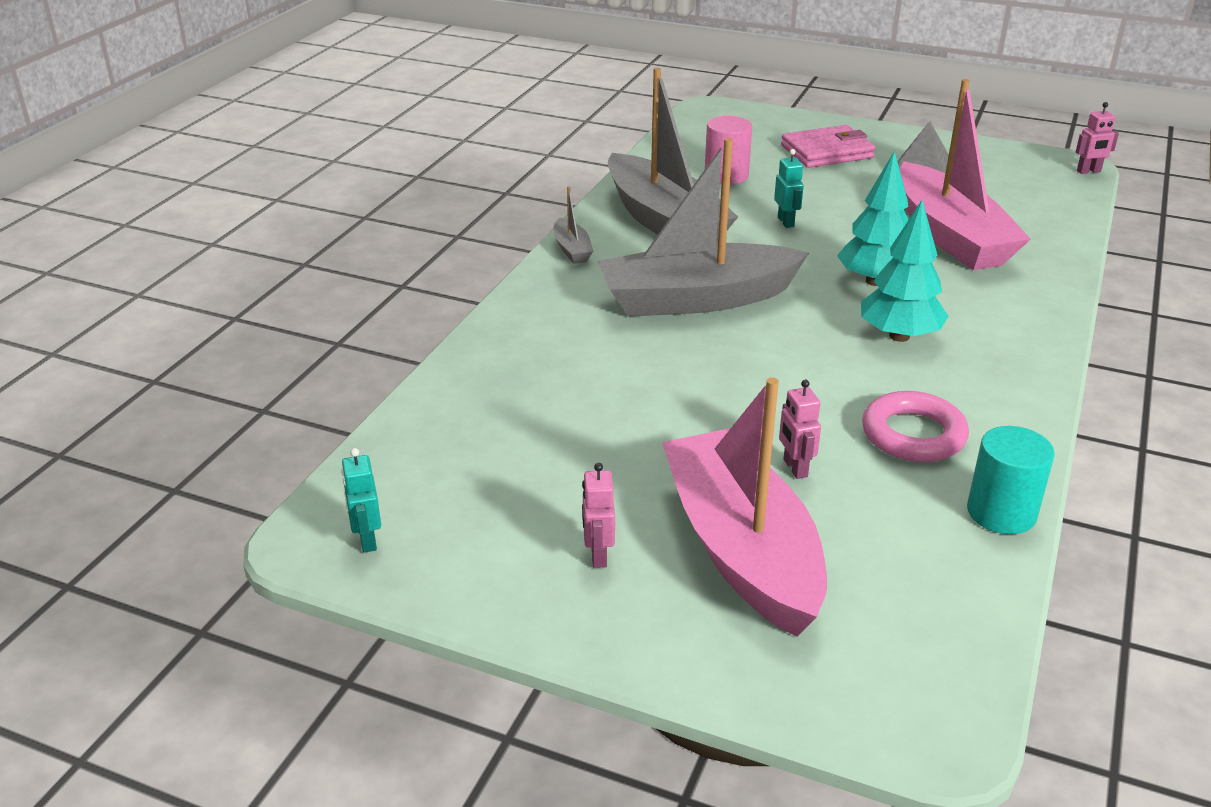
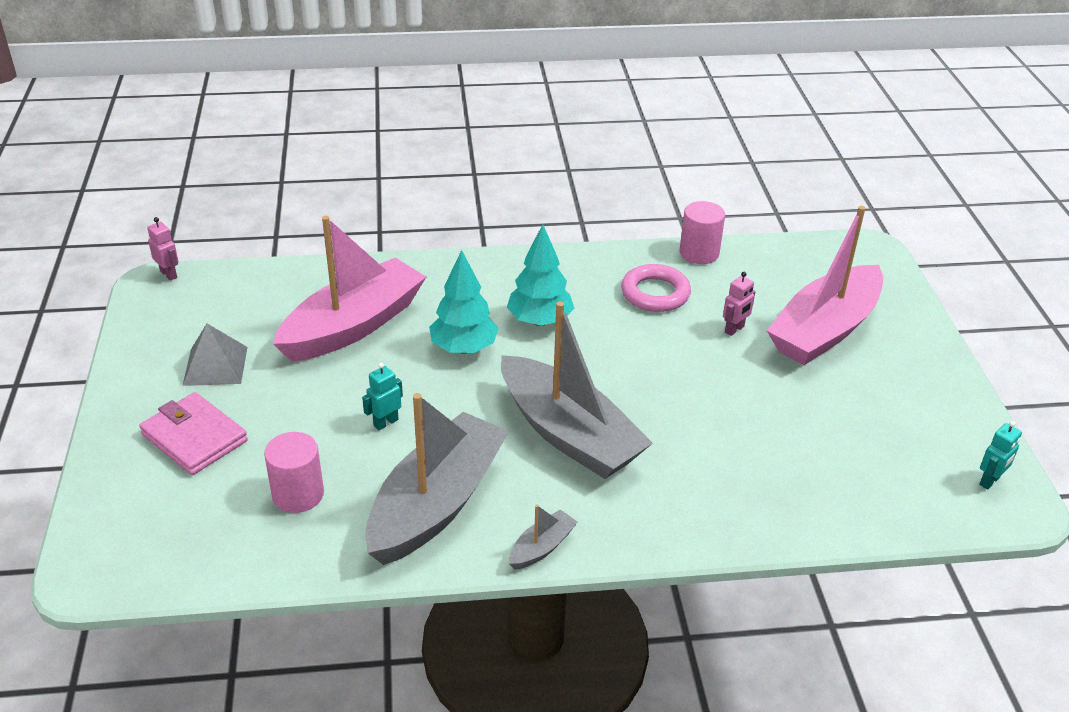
camera: 120 degrees left, 5 degrees up
(598, 555) = (889, 380): pink robot -> none
(1001, 512) = (699, 253): turquoise cylinder -> pink cylinder

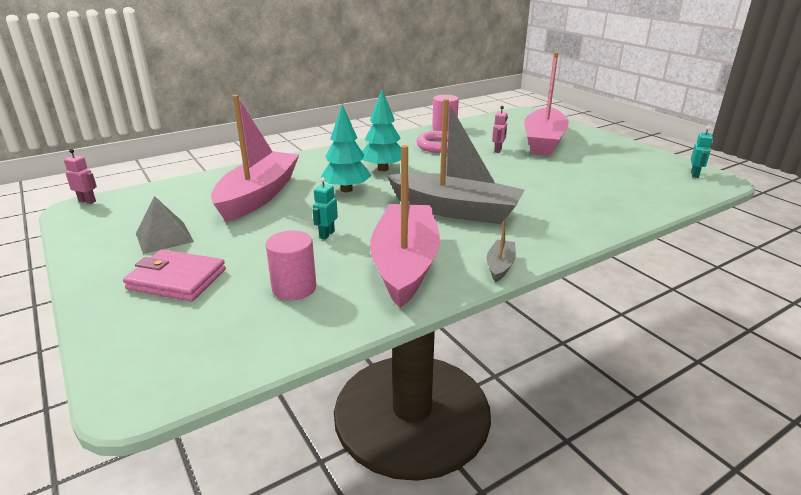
camera: 25 degrees left, 10 degrees down
(437, 503) = (405, 264): grey boat -> pink boat

